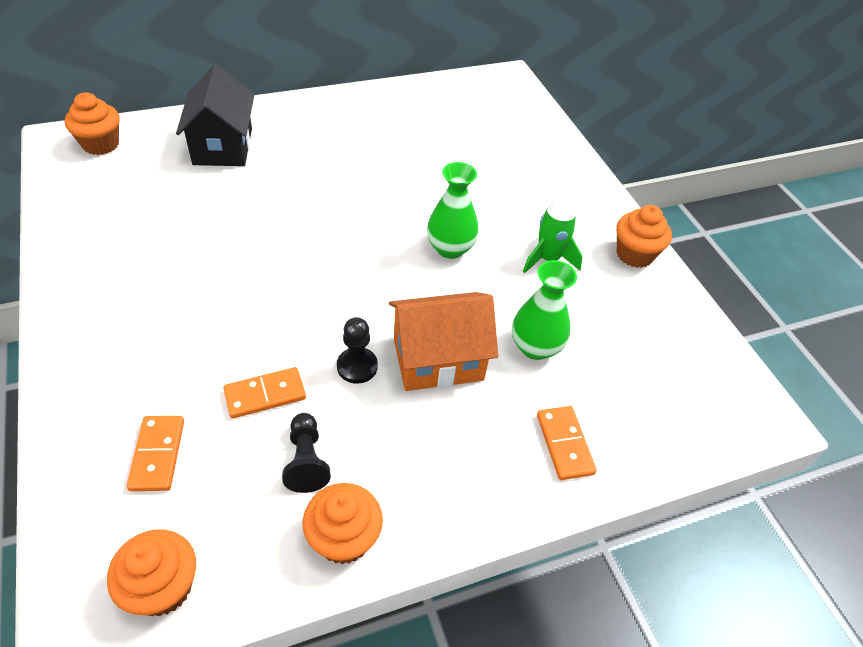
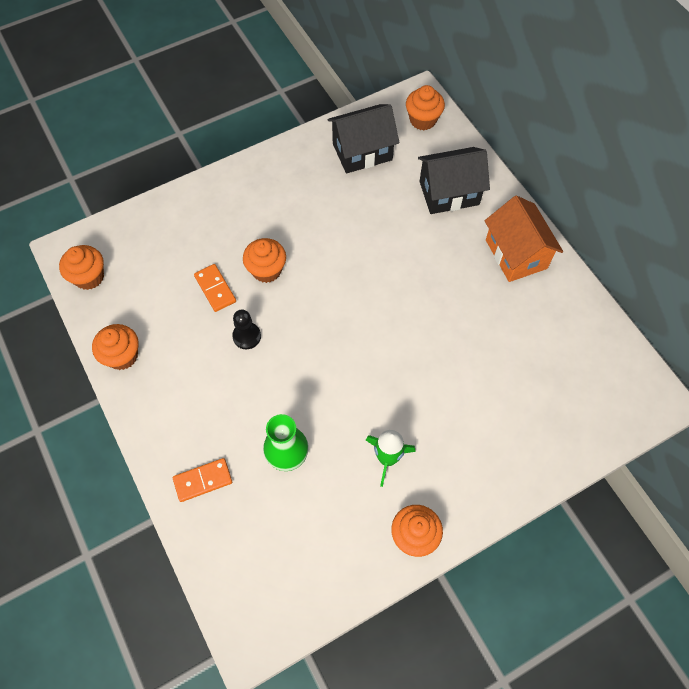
camera: 85 degrees right, 15 degrees up
(114, 204) = (362, 152): none -> black house
(158, 454) = (166, 247): orange domino -> none
(258, 330) = (266, 270): none -> orange cupcake
(306, 460) = (171, 324): black pawn -> none
(438, 360) = (262, 387): orange house -> orange house (516, 254)
(450, 248) = (378, 379): green vase -> none

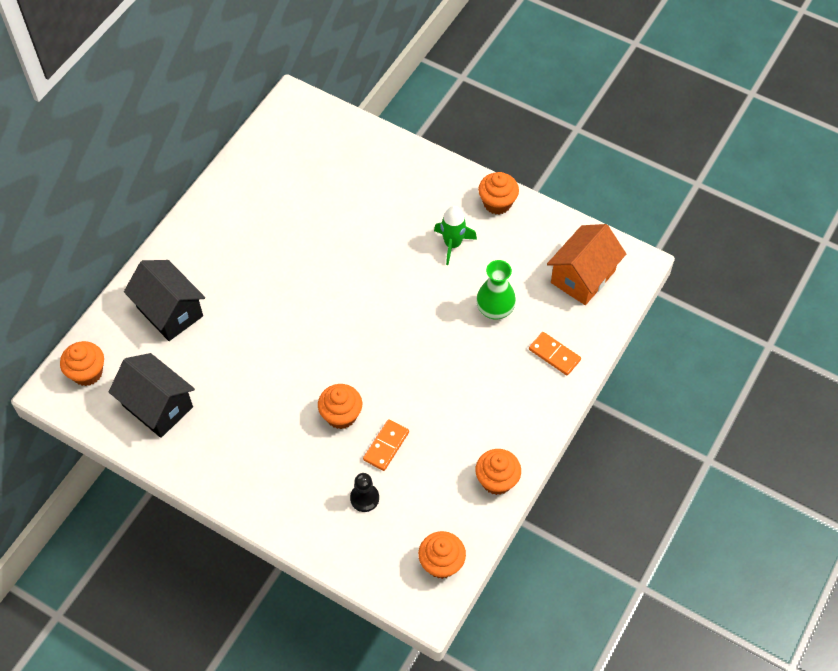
camera: 120 degrees left, 5 degrees down
(247, 336) = (415, 394): black pawn -> black pawn (364, 498)
(516, 254) = (210, 235): orange house -> orange house (583, 276)

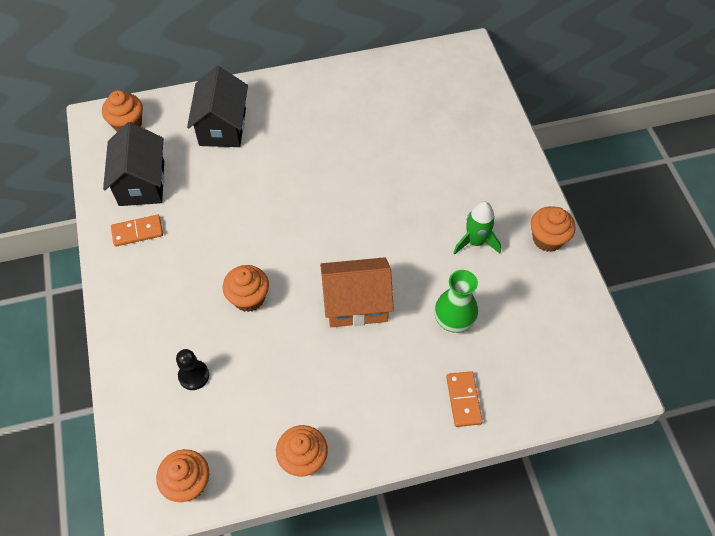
camera: 45 degrees right, 0 degrees up
(386, 446) = (253, 350): orange domino -> orange domino (137, 232)
(583, 276) = (558, 357): orange house -> orange house (356, 304)

